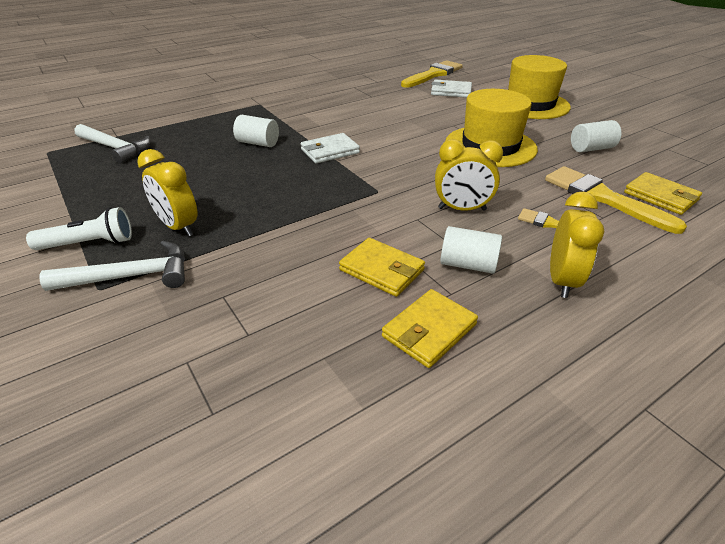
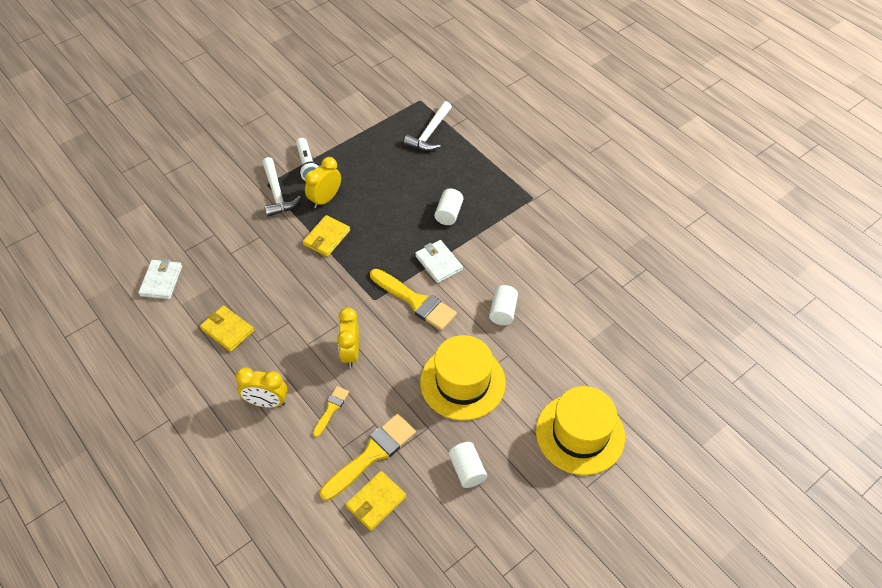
camera: 85 degrees right, 15 degrees up
(381, 270) = (280, 306): yellow wallet -> yellow wallet (326, 237)
(433, 74) = (661, 341): yellow brush -> yellow brush (415, 301)
(451, 91) = (605, 357): white wallet -> white wallet (161, 281)
(468, 264) = (284, 352): white cylinder -> white cylinder (503, 311)

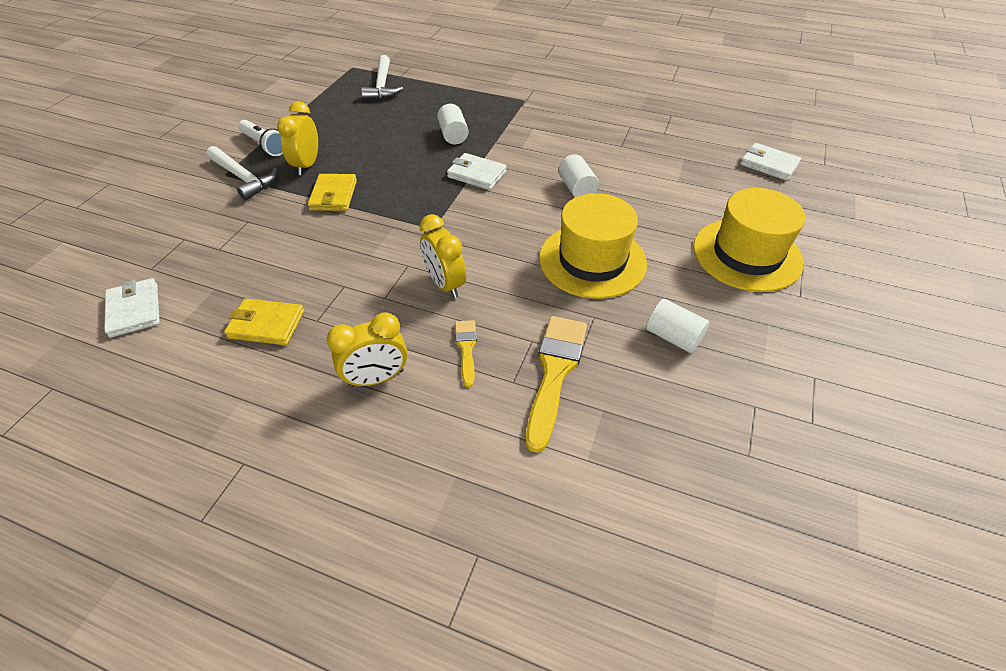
camera: 30 degrees left, 5 degrees down
(376, 502) = (603, 420): yellow wallet -> none
(415, 301) = (480, 212): yellow brush -> none
(681, 360) = (769, 164): none -> white wallet

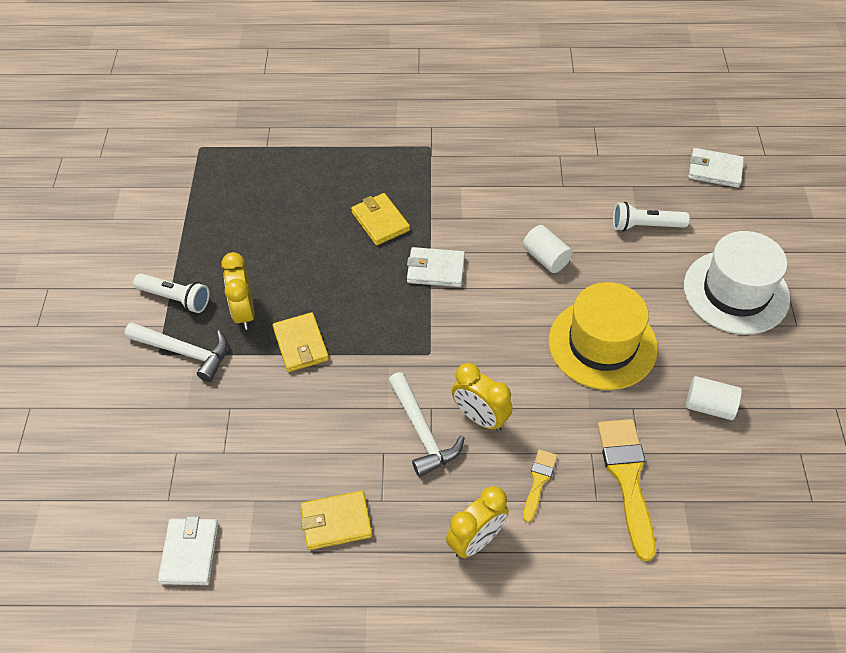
camera: 20 degrees left, 5 degrees up
(134, 310) = (190, 553): white wallet -> white wallet turned 45 degrees clockwise
(382, 86) = (255, 168): white hammer -> white hammer (422, 432)
(453, 135) = (380, 221): white cylinder -> yellow wallet
(466, 348) = (538, 481): yellow brush -> yellow brush turned 45 degrees clockwise
(681, 187) = (645, 226): none -> white flashlight
(747, 254) = (736, 292): yellow hat -> white hat

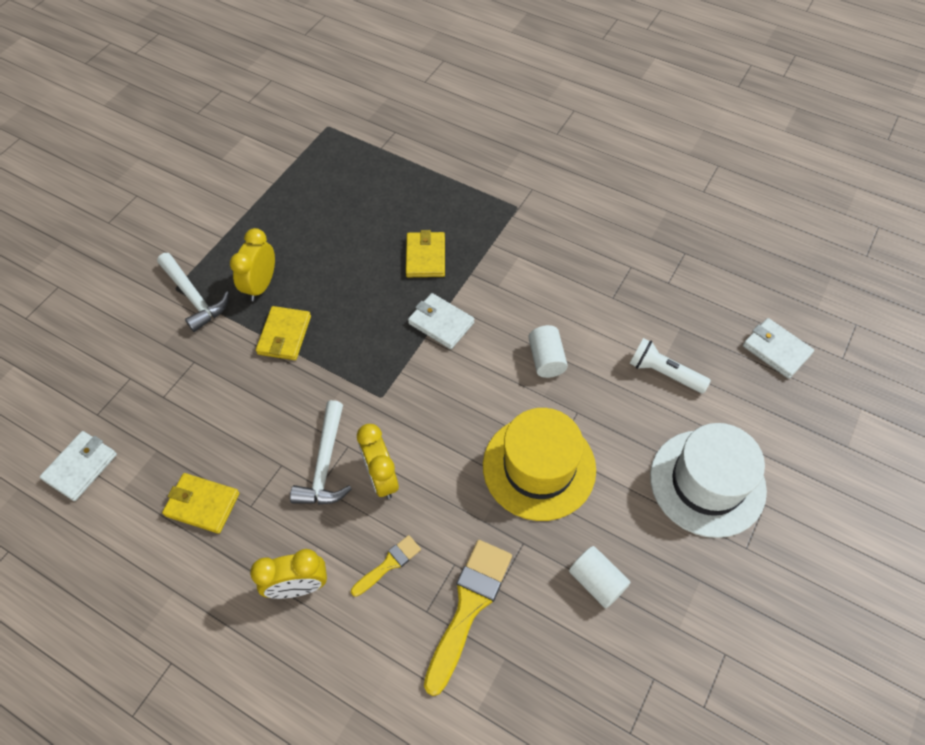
camera: 30 degrees right, 5 degrees up
(175, 298) = (219, 248): white flashlight -> none

